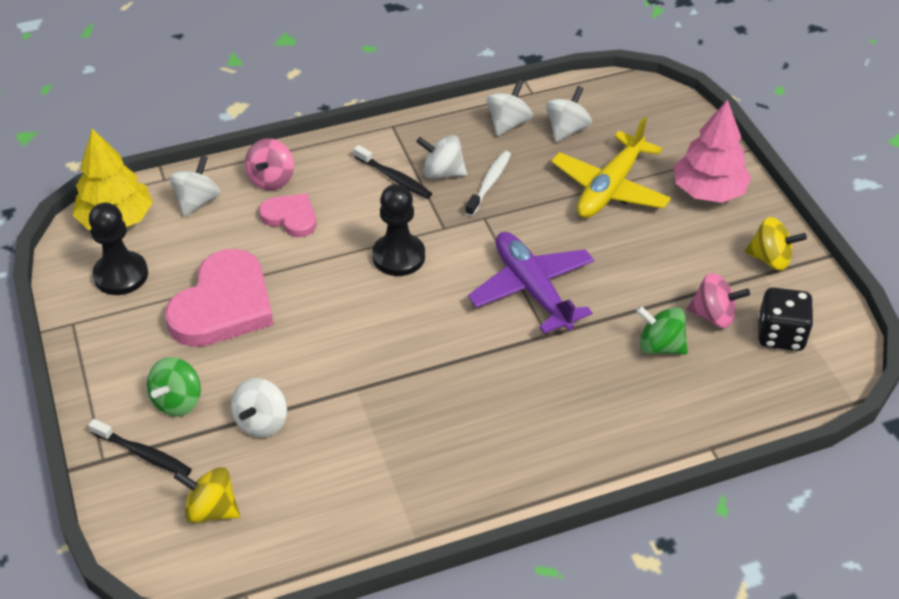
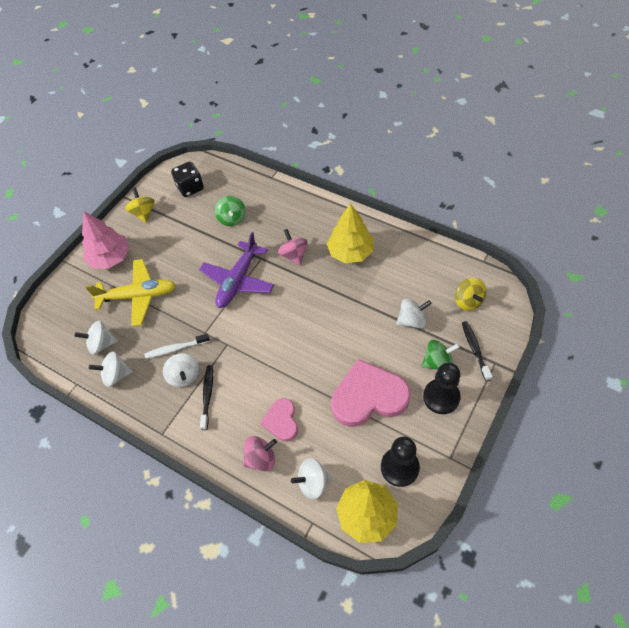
camera: 125 degrees left, 10 degrees up
(398, 256) = (265, 347): black pawn -> black pawn (441, 397)
(447, 439) = (350, 252): none -> yellow tree
(713, 316) = (197, 212): pink spinning top -> pink spinning top (294, 255)

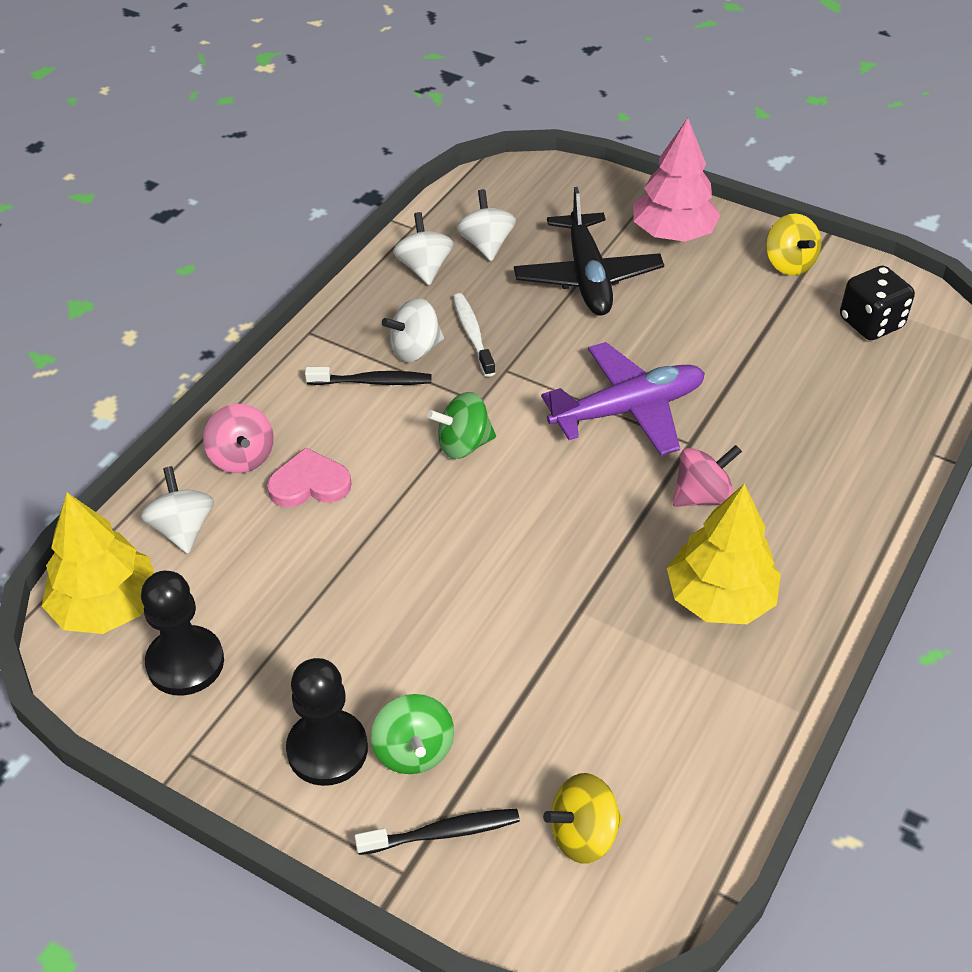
camera: 85 degrees right, 10 degrees down
(138, 296) = (587, 277): yellow plane -> black plane
(143, 213) = (789, 264): yellow spinning top -> yellow spinning top turned 90 degrees clockwise
(232, 219) = (793, 392): green spinning top -> green spinning top (463, 445)
(238, 281) = (628, 409): purple plane -> purple plane turned 135 degrees clockwise
(368, 396) = (344, 618): pink heart -> none
(412, 320) = (527, 708): white spinning top -> none

